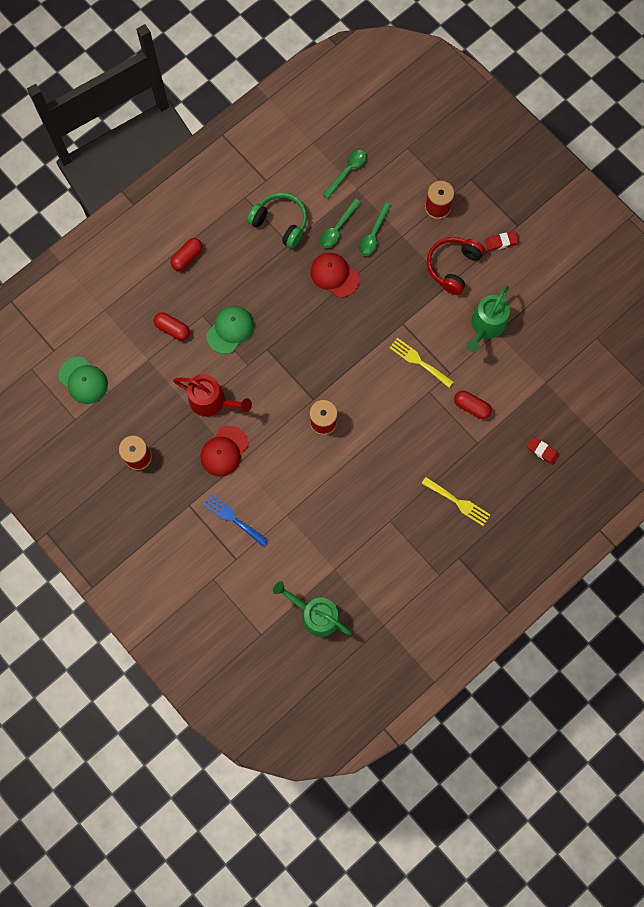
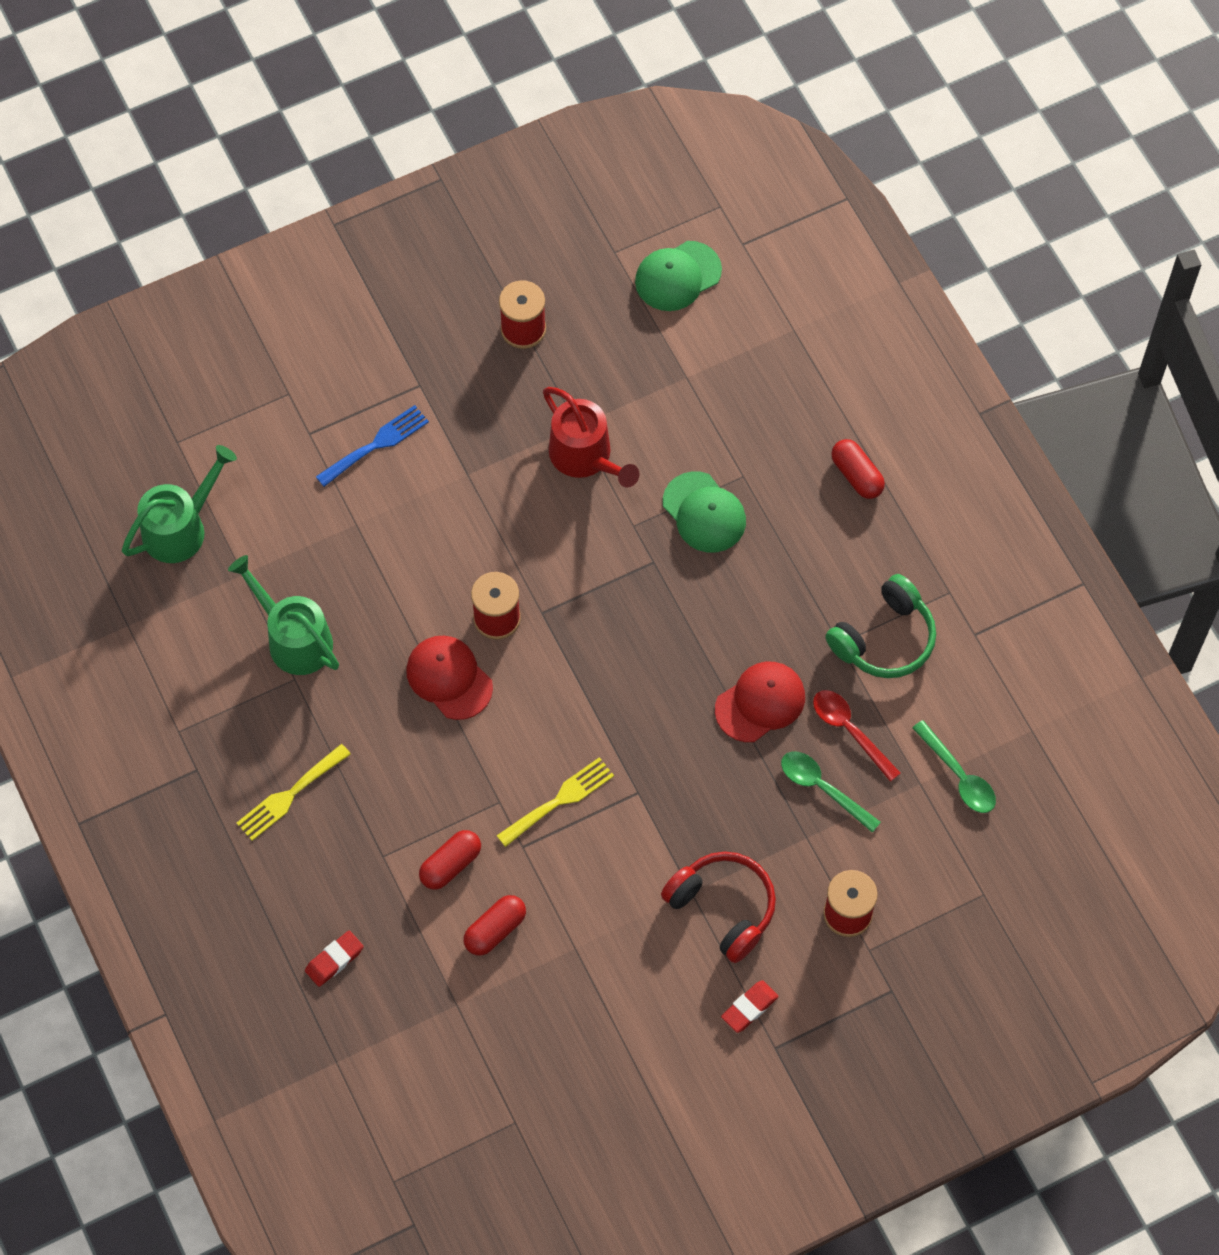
camera: 105 degrees right, 10 degrees down
(172, 329) = (730, 425): red capsule -> red capsule (495, 930)
(212, 401) = (585, 456): red watering can -> red watering can turned 75 degrees counterclockwise
(224, 451) = (493, 456): red cap -> red cap (449, 678)
(337, 228) = (849, 730): green spoon -> red spoon
(486, 326) = (593, 933): green watering can -> green watering can (294, 639)
(501, 242) = (749, 1008): red eraser -> red eraser turned 45 degrees clockwise

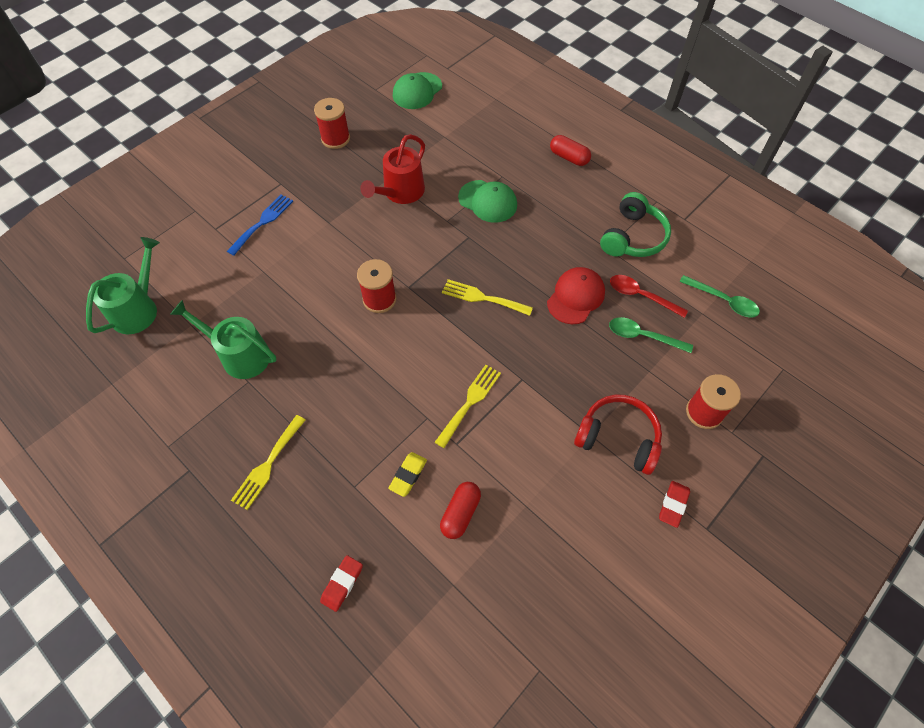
camera: 20 degrees left, 5 degrees down
(449, 678) = (360, 346): red cap -> none
(450, 865) = (408, 475): red capsule -> yellow eraser
(585, 456) = (400, 192): red watering can -> red watering can turned 90 degrees clockwise
(634, 662) = (482, 298): none -> yellow fork

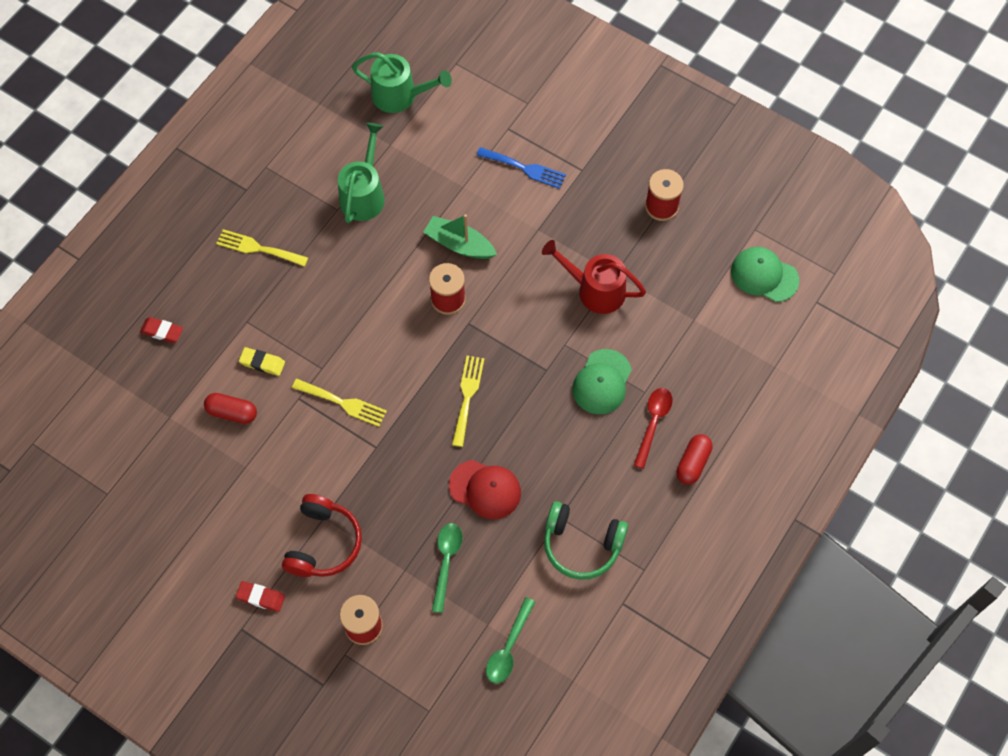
camera: 80 degrees right, 5 degrees up
(324, 282) = (459, 244): none -> green boat
(641, 296) = (499, 557): red spoon -> red spoon (653, 423)

